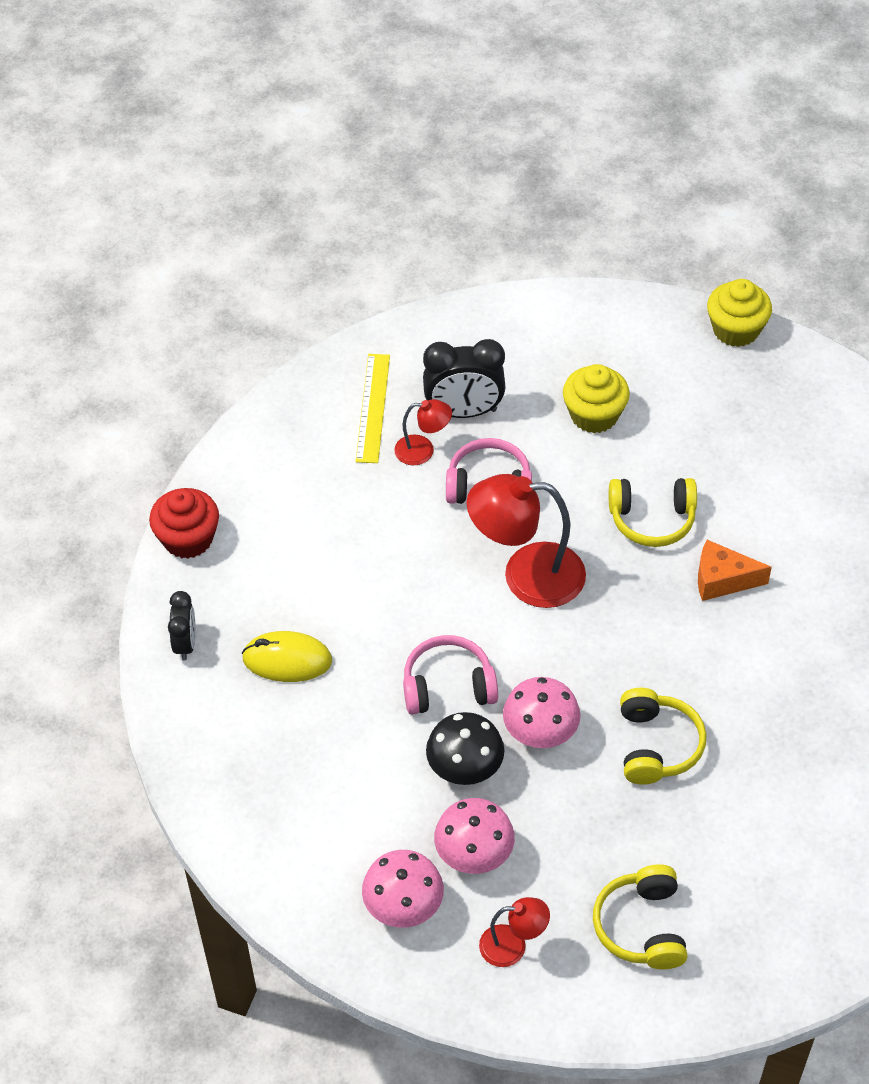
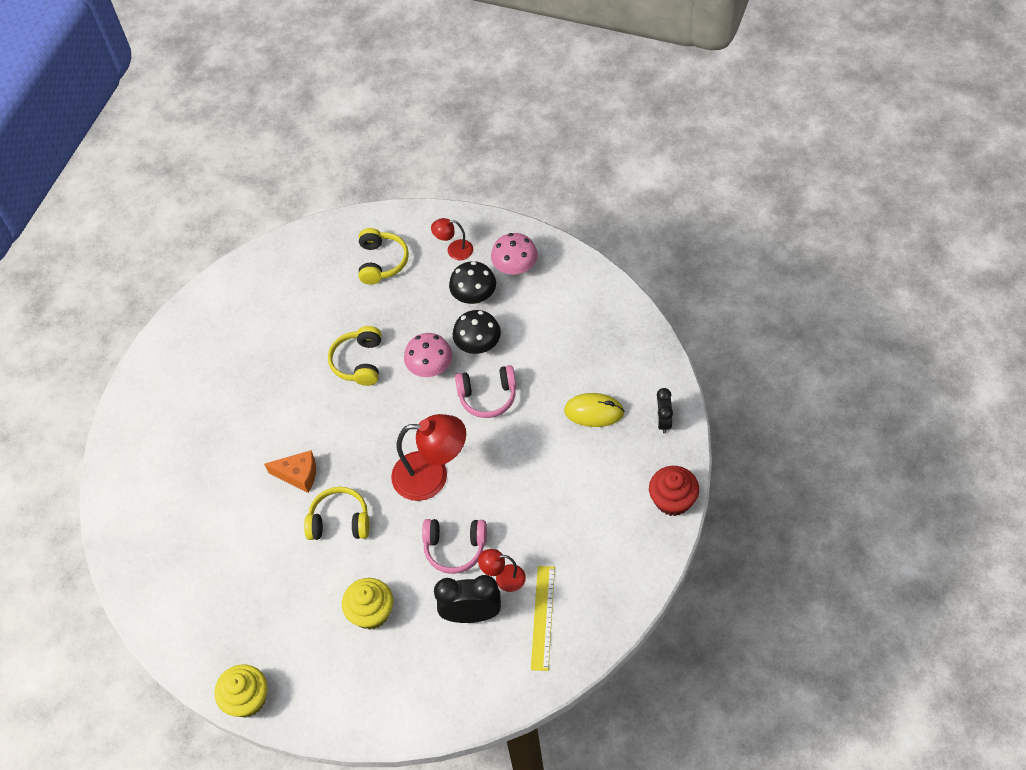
camera: 175 degrees left, 5 degrees up
(474, 855) = (474, 296): pink mushroom -> black mushroom

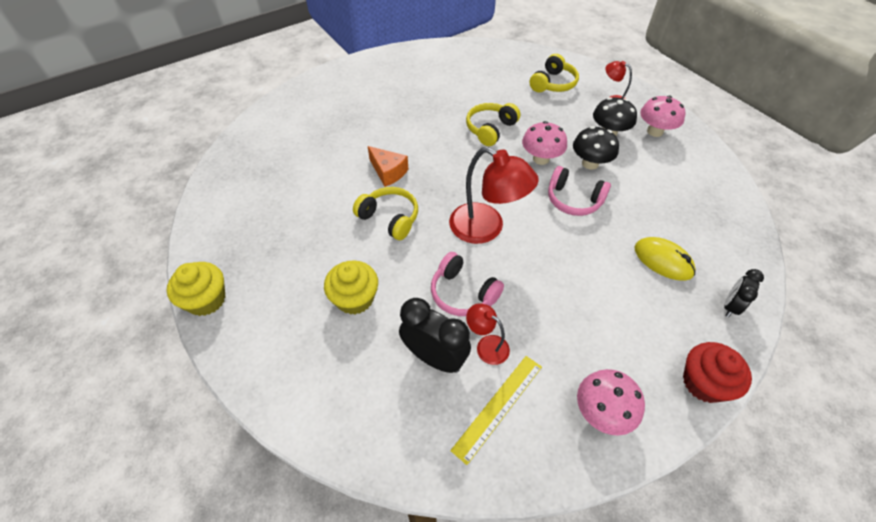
camera: 30 degrees right, 5 degrees down
(615, 571) = (601, 412): none -> pink mushroom

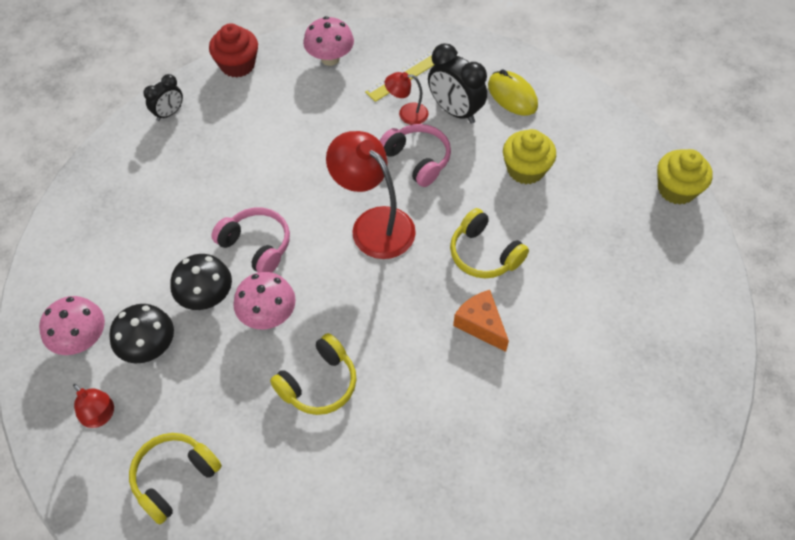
camera: 170 degrees left, 5 degrees up
(486, 345) = (407, 113): red lamp -> red lamp turned 135 degrees clockwise
(663, 261) = (201, 162): yellow mouse -> yellow mouse (512, 96)

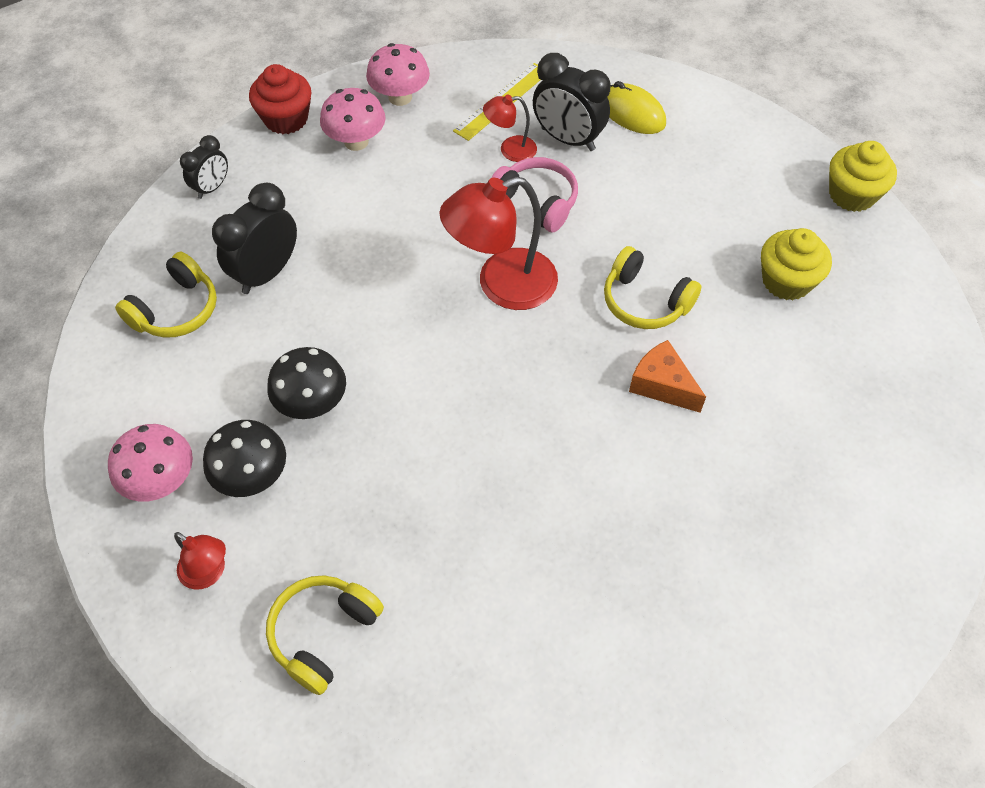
camera: 10 degrees left, 0 degrees up
(195, 188) = (267, 273): none -> black clock
(256, 246) = (361, 332): pink headphones -> none
(268, 315) = (396, 414): pink mushroom -> pink mushroom (356, 142)
(319, 383) = (480, 487): yellow headphones -> yellow headphones (176, 310)
(374, 224) = (502, 285): red lamp -> red lamp turned 60 degrees counterclockwise
(525, 169) = (669, 196): yellow cupcake -> yellow cupcake (786, 281)

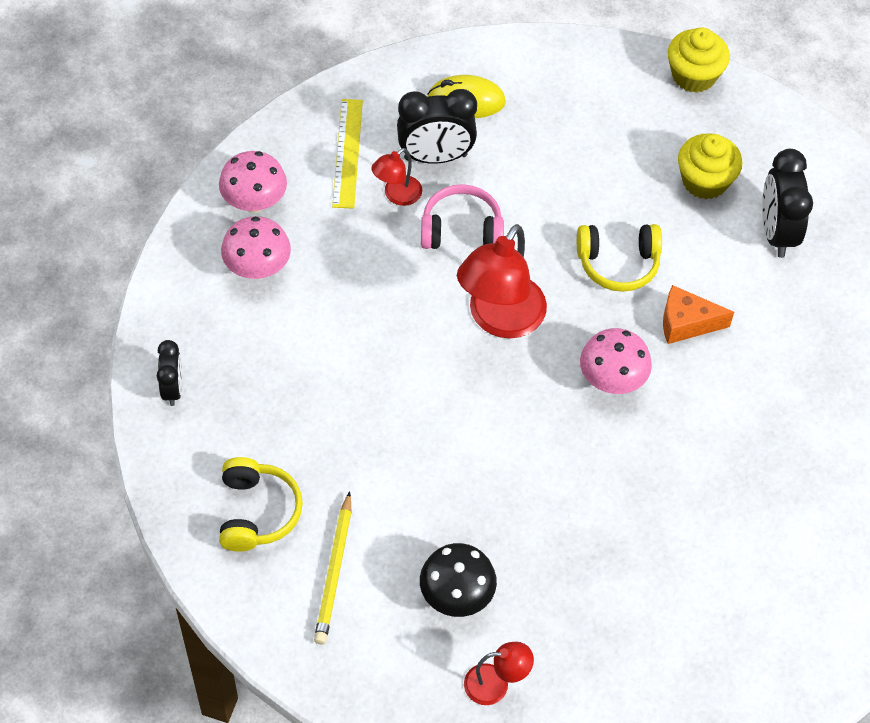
camera: 40 degrees left, 0 degrees up
(162, 480) = (390, 647): pink mushroom -> pink mushroom (612, 380)
(183, 391) = (334, 571): none -> yellow pencil
(267, 273) = (301, 432): black clock -> black clock (776, 232)
(286, 119) = (172, 284): red cupcake -> none
(312, 403) = (446, 511): black mushroom -> none
(323, 634) = (617, 664): yellow headphones -> none

